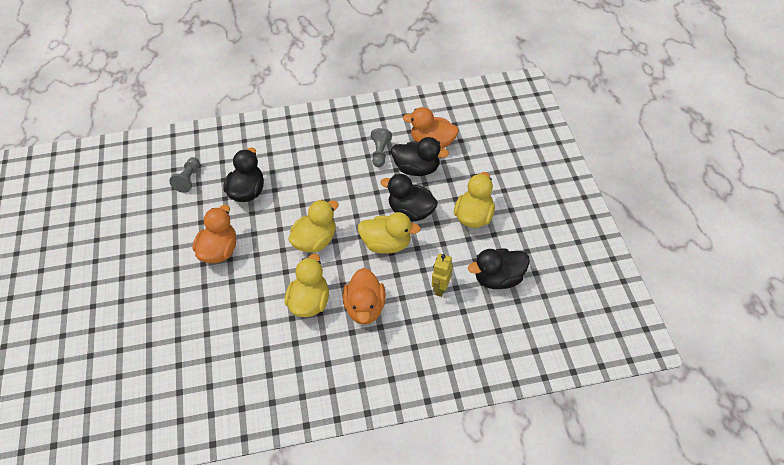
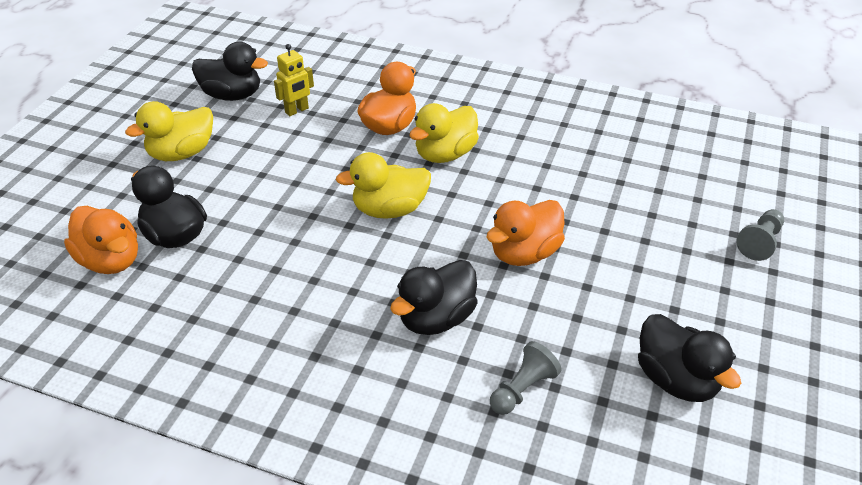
camera: 150 degrees left, 10 degrees down
(380, 153) = (194, 282): grey pawn -> grey pawn (759, 242)
(386, 244) = (308, 170): yellow duck -> none
(411, 211) = (243, 190): black duck -> black duck (676, 380)

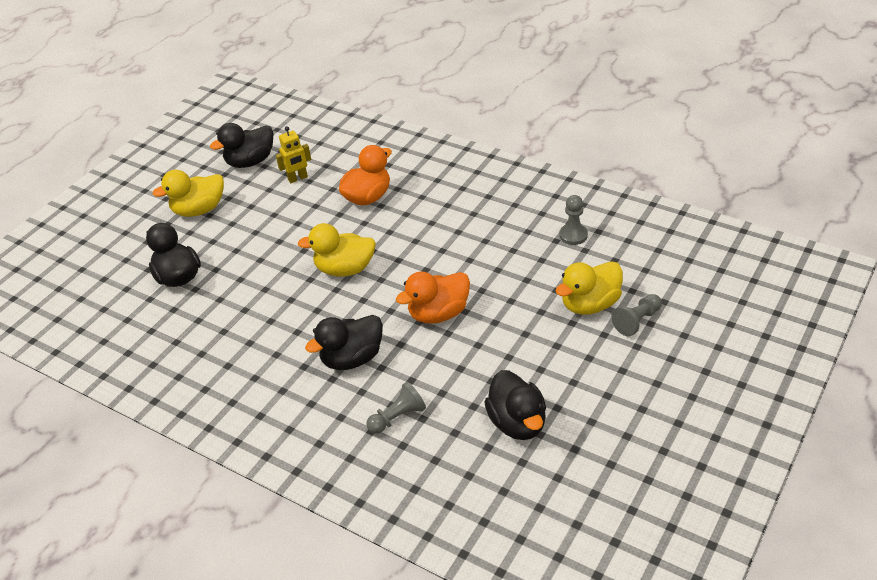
camera: 15 degrees right, 0 degrees up
(111, 260) = (128, 292): orange duck -> none
(232, 95) = (250, 162): black duck -> black duck turned 120 degrees clockwise
(445, 154) = (405, 225): yellow duck -> yellow duck (590, 304)
(644, 153) = (573, 235): none -> grey pawn

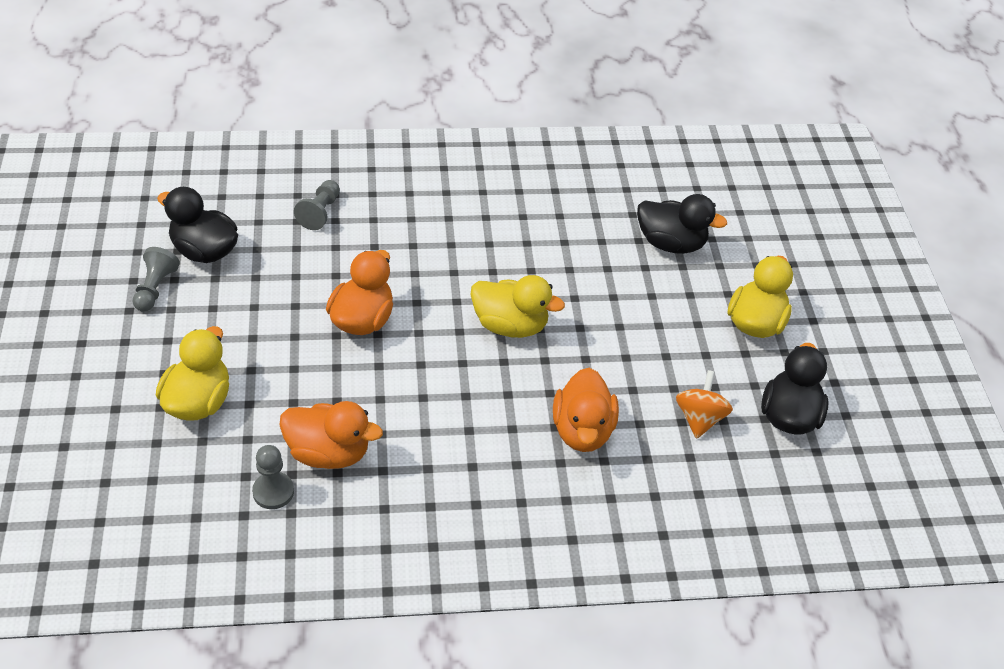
camera: 135 degrees right, 5 degrees up
(298, 178) = (699, 418): yellow robot -> orange spinning top
(345, 269) = (510, 325): yellow duck -> yellow duck turned 60 degrees clockwise
(352, 358) = (409, 242): black duck -> none
(525, 242) = (328, 453): none -> orange duck
(637, 321) = (132, 403): grey pawn -> grey pawn (155, 288)

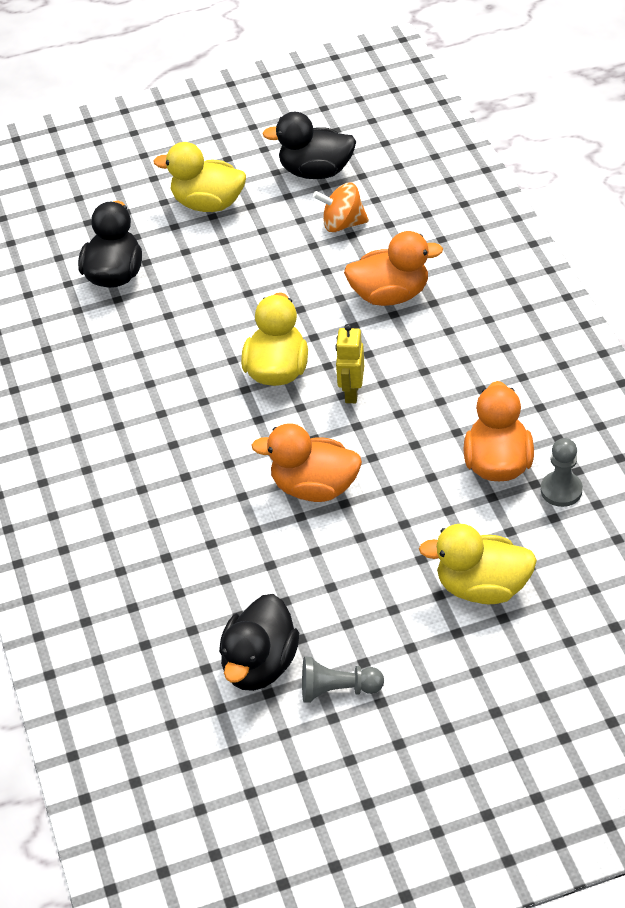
camera: 95 degrees left, 0 degrees up
(320, 212) = (157, 575): grey pawn -> none
(462, 370) = (351, 392): none -> yellow robot

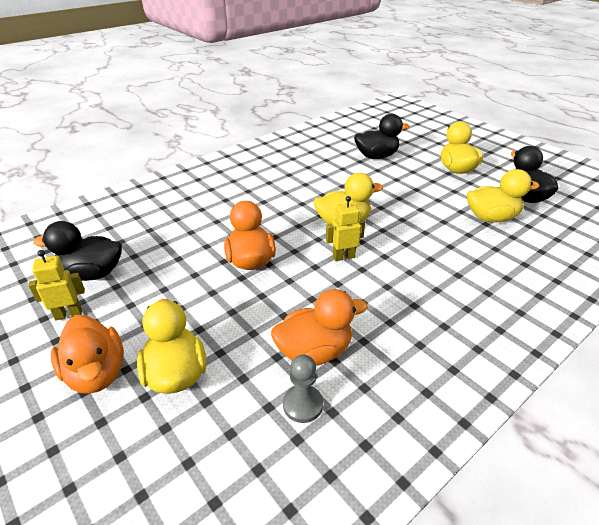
camera: 65 degrees right, 10 degrees down
(337, 690) = (69, 314): grey pawn -> yellow robot
(342, 224) = (491, 218): orange spinning top -> yellow duck
(390, 295) = (447, 253): orange duck -> orange duck (96, 373)

